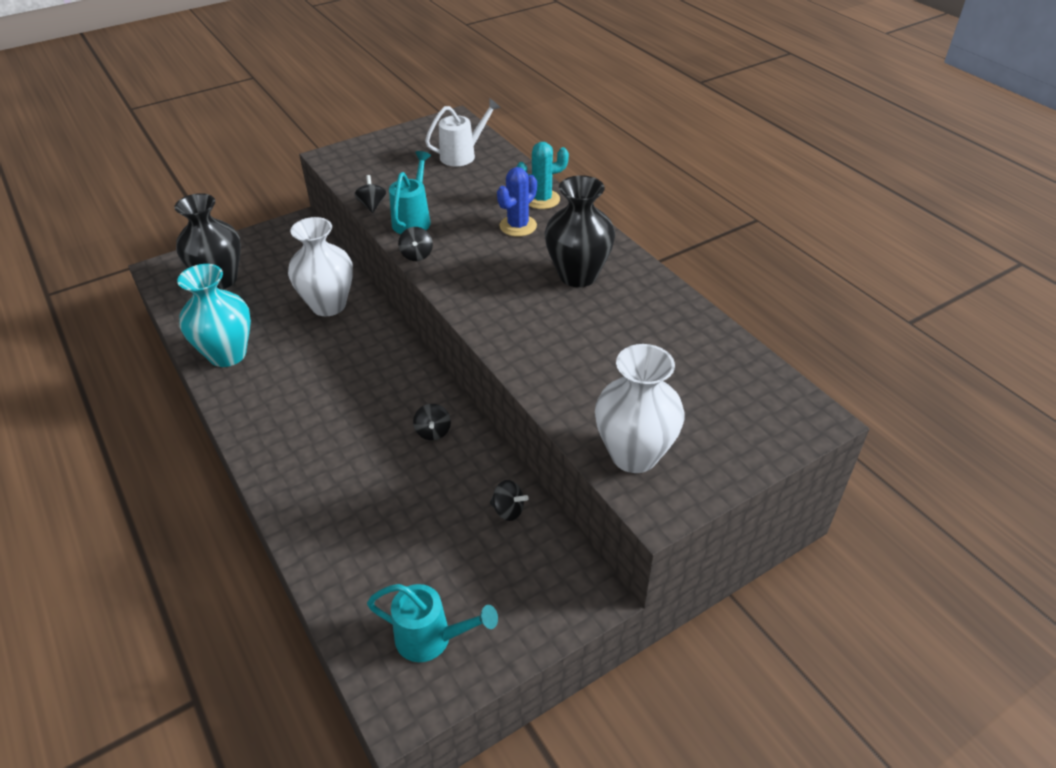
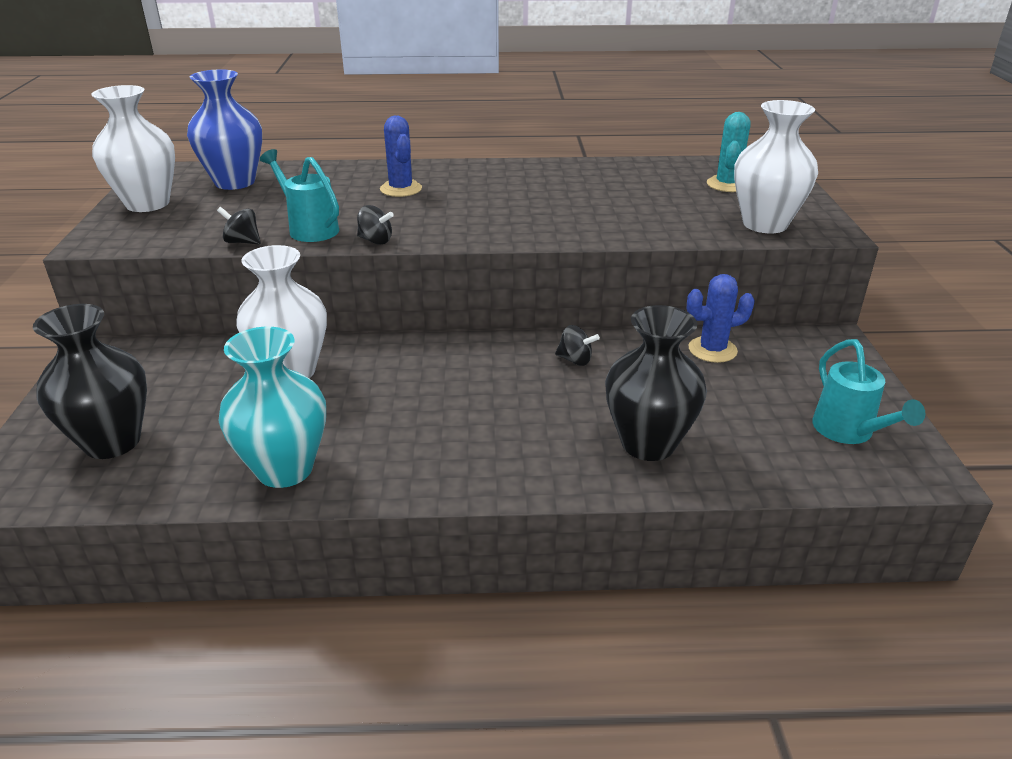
camera: 60 degrees left, 10 degrees down
(399, 144) = (148, 204): none -> white vase
(431, 639) = (848, 432): turquoise watering can -> turquoise watering can turned 120 degrees clockwise
(462, 155) = (235, 182): white watering can -> blue vase
(508, 510) = (712, 350): black spinning top -> blue cactus
(542, 199) = (375, 171): turquoise cactus -> turquoise cactus (727, 184)
(578, 275) = (511, 186): black vase -> black vase (648, 443)

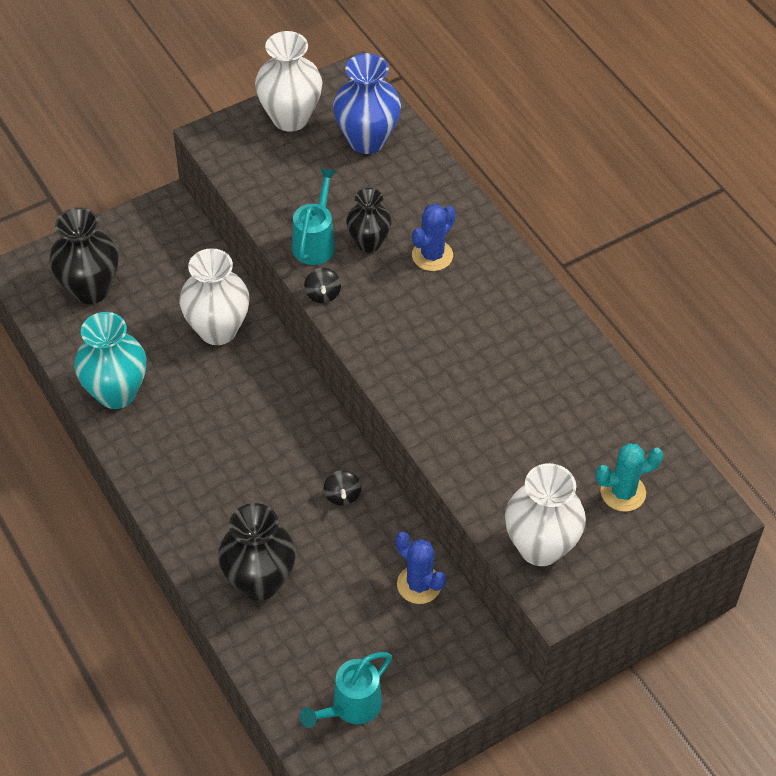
camera: 60 degrees right, 20 degrees up
(242, 242) = (267, 218): black spinning top -> none
(347, 208) = (368, 242): none -> black vase

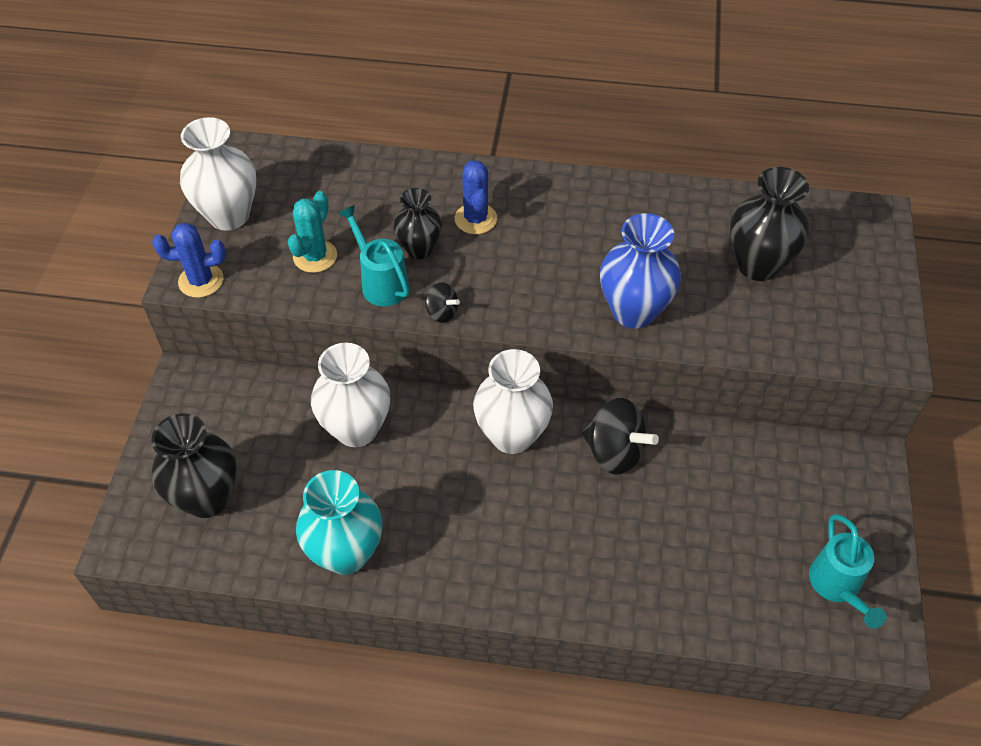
camera: 50 degrees left, 0 degrees up
(259, 582) = (654, 572): black vase -> black vase (757, 265)
(342, 495) = (614, 452): black spinning top -> black spinning top, size x1.89
(367, 140) = (312, 184): blue vase -> blue vase (633, 311)
(419, 584) = (748, 457): blue cactus -> blue cactus (201, 281)
(540, 547) = (831, 335): white vase -> white vase (512, 435)
(623, 492) = (817, 253): turquoise cactus -> turquoise cactus (315, 256)

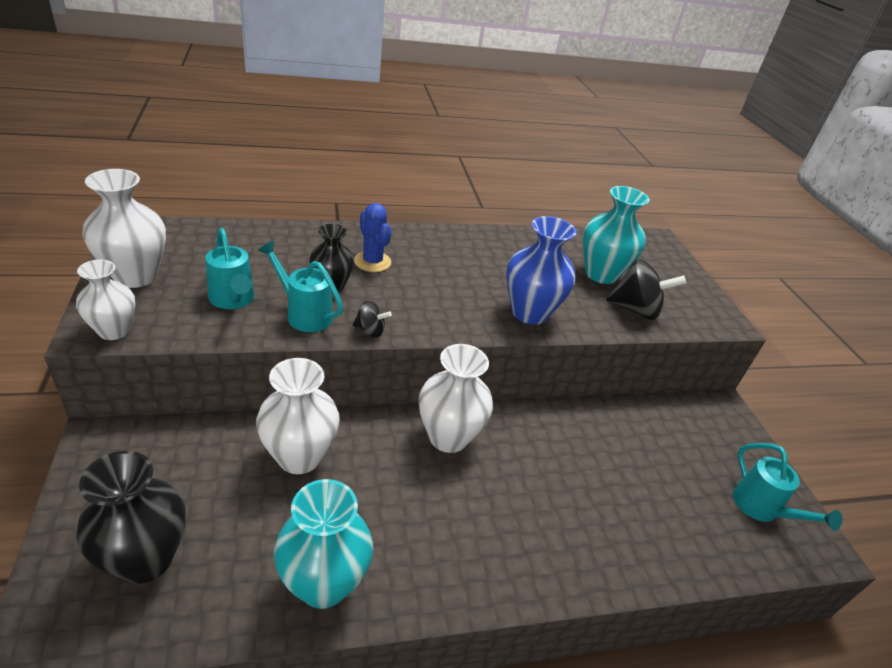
camera: 25 degrees left, 15 degrees down
(201, 281) = (114, 331): blue cactus -> white vase
(315, 256) = (233, 300): turquoise cactus -> turquoise watering can
(614, 452) = (539, 435): black spinning top -> black spinning top (635, 310)
(757, 265) = (601, 274): black vase -> turquoise vase

